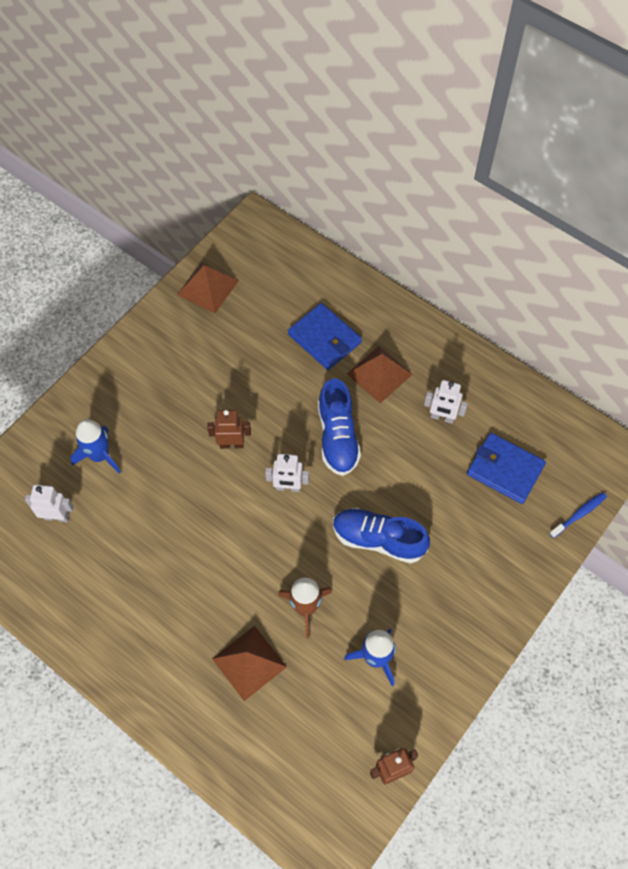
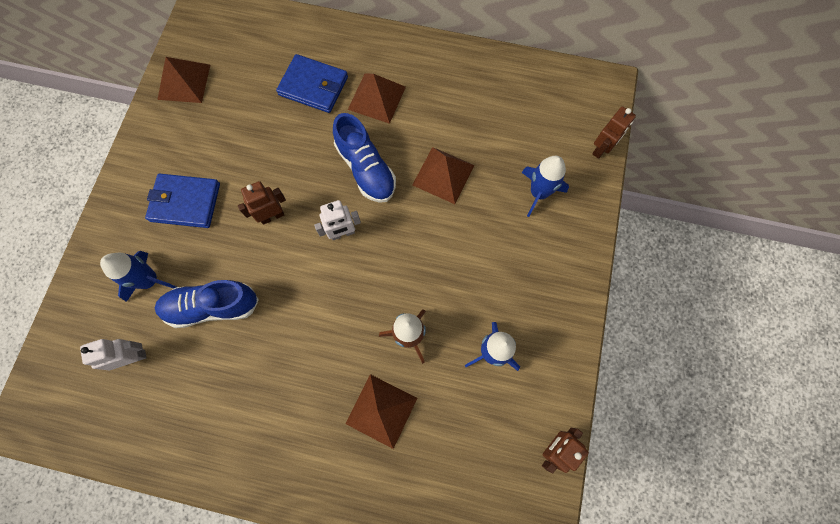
camera: 25 degrees left, 10 degrees up
(378, 539) = (444, 245): blue shoe -> blue shoe (212, 307)
(408, 473) = (443, 175): none -> brown pyramid
(442, 417) = (449, 114): white robot -> none
(494, 530) = (538, 193): none -> blue rocket
(505, 470) = (523, 137): blue wallet -> blue wallet (185, 202)
(579, 514) = (601, 149): blue toothbrush -> brown robot

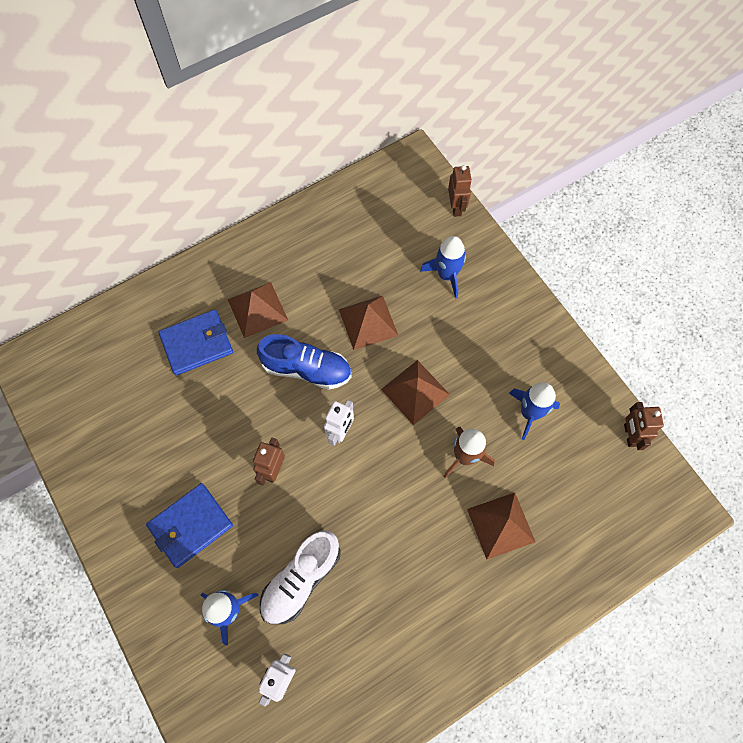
camera: 45 degrees left, 5 degrees down
(184, 82) = (80, 435): brown pyramid -> brown pyramid (415, 392)
(212, 307) = (301, 579): blue shoe -> white shoe

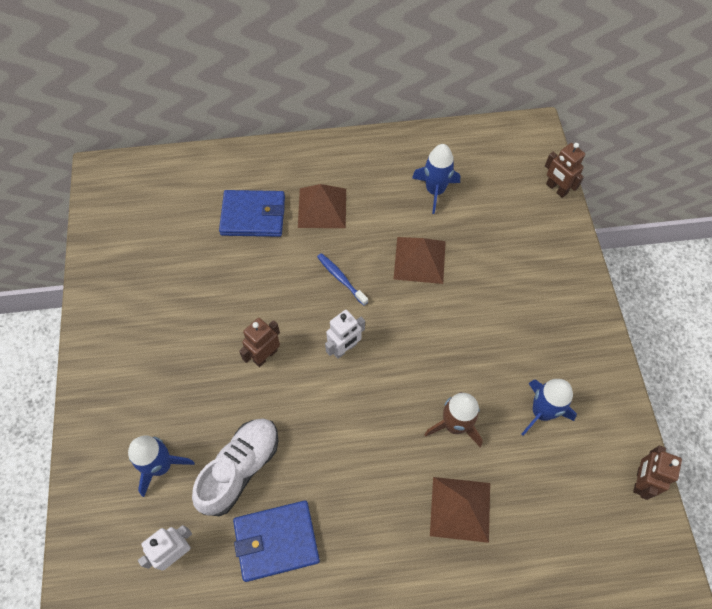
camera: 25 degrees right, 5 degrees down
(190, 526) = (166, 373): blue wallet -> blue wallet (276, 541)
(301, 579) = (240, 469): white shoe -> white shoe turned 150 degrees clockwise
(307, 369) = (341, 278): blue shoe -> blue toothbrush
(415, 392) = (434, 342): brown pyramid -> none
(447, 275) = (517, 247): blue rocket -> blue rocket (435, 191)
(456, 207) = (556, 189): brown robot -> brown robot turned 120 degrees clockwise

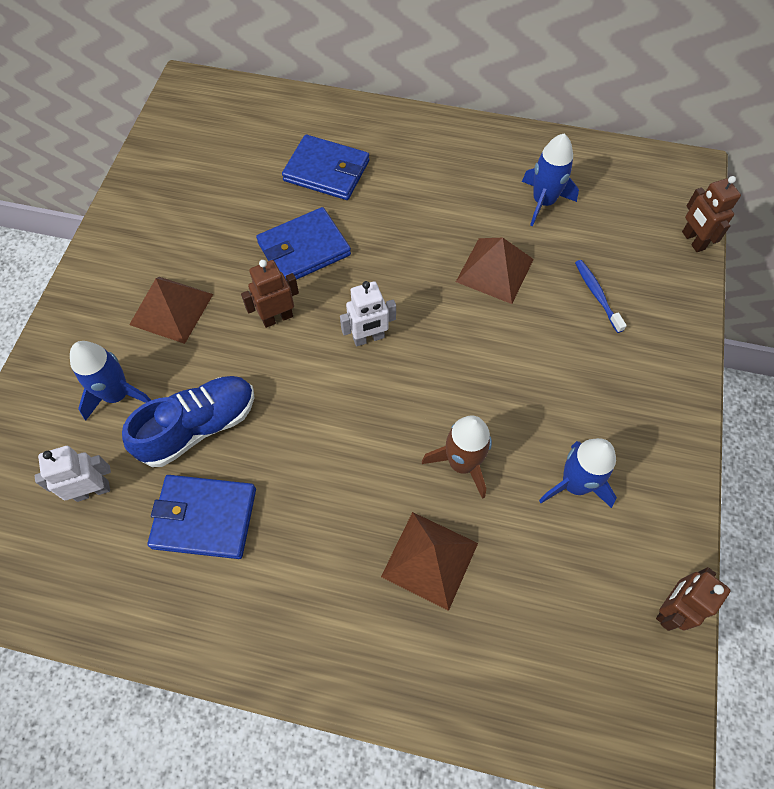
camera: 20 degrees right, 0 degrees up
(240, 469) = (199, 427): white shoe -> blue shoe
(262, 290) = (304, 249): none -> blue wallet
(322, 208) = (406, 184): brown pyramid -> brown pyramid (171, 309)
(341, 278) = (396, 263): blue toothbrush -> blue toothbrush (597, 295)

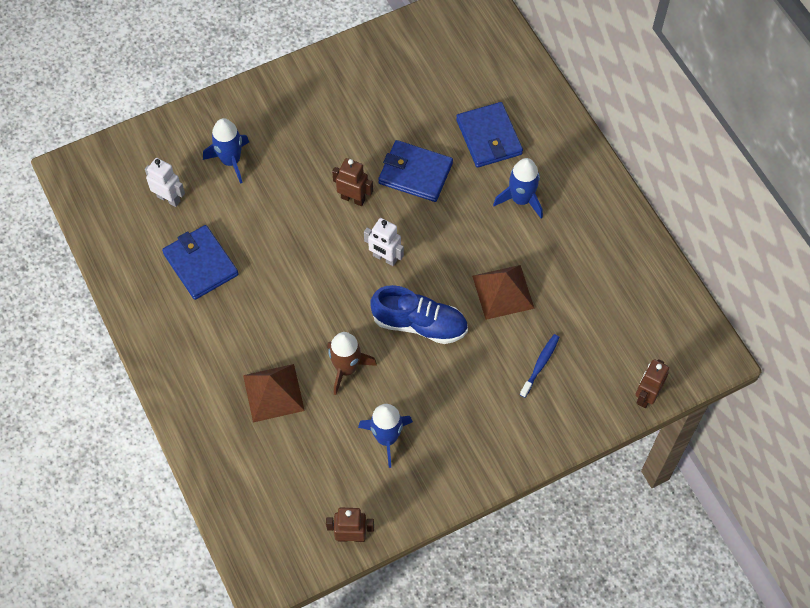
camera: 50 degrees right, 0 degrees up
(171, 309) = (307, 140): brown pyramid -> none
(199, 427) = (248, 217): blue shoe -> blue shoe (419, 324)
(543, 202) = (589, 282): blue rocket -> blue rocket (521, 199)

